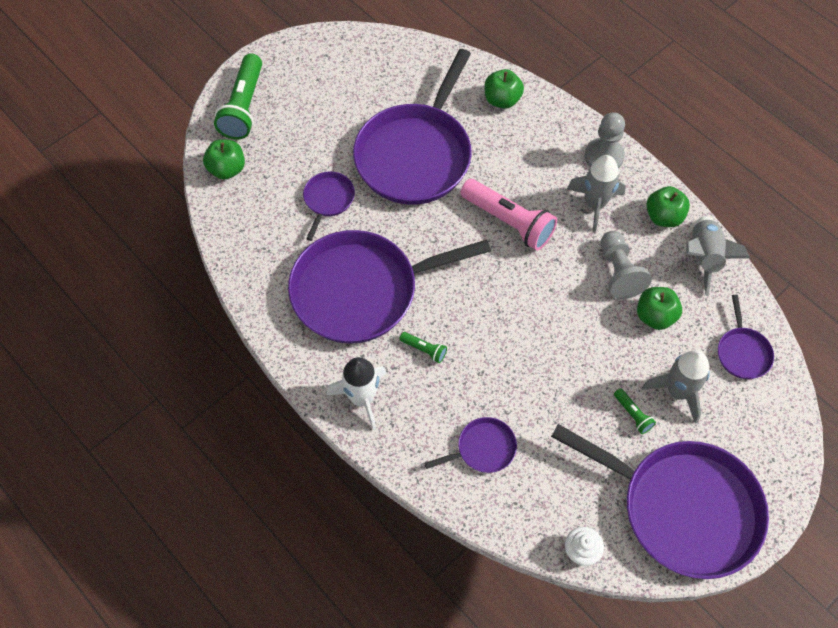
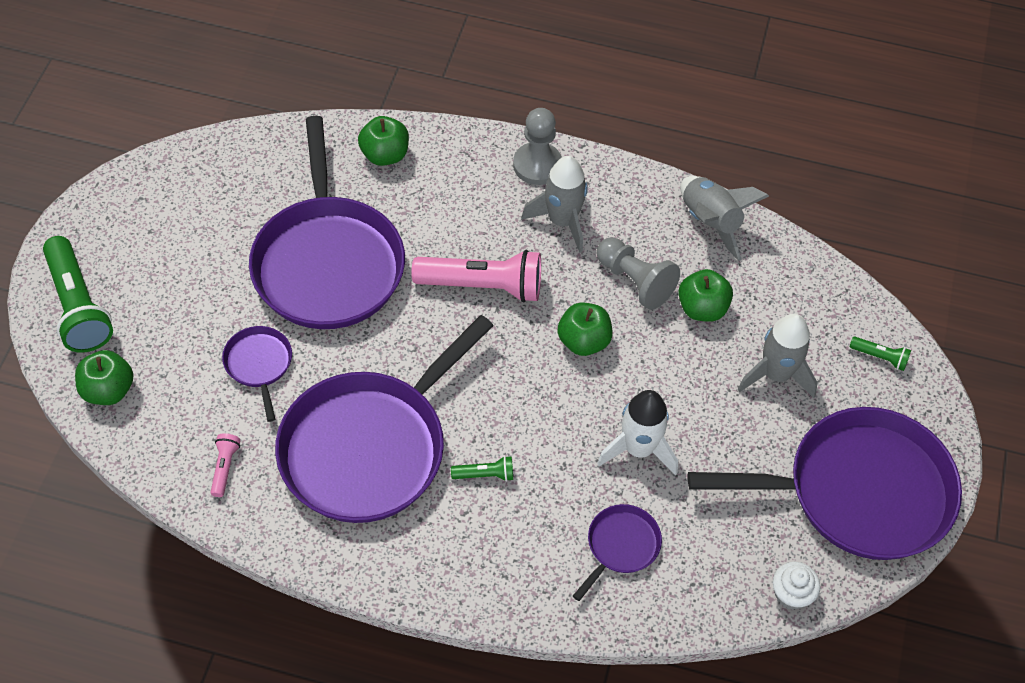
camera: 35 degrees left, 5 degrees down
(264, 255) = (225, 468): none -> pink flashlight
(362, 398) = (452, 566): white rocket -> white rocket (638, 449)
(633, 414) = (748, 423): green flashlight -> green flashlight (880, 357)
(663, 217) = (641, 199): green apple -> green apple (583, 341)
(742, 352) = (811, 300): purple pan -> none

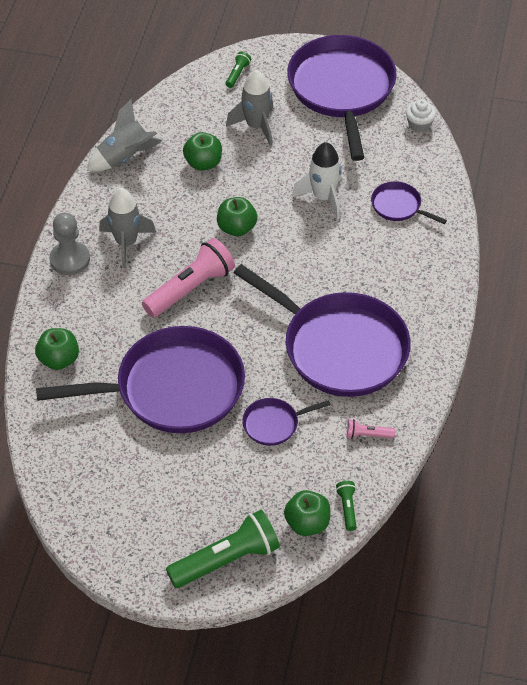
camera: 90 degrees left, 5 degrees down
(482, 286) = (190, 289): pink flashlight -> pink flashlight turned 45 degrees clockwise
(485, 475) = (354, 280): green flashlight -> green flashlight (347, 508)
(635, 281) = (181, 200): grey pawn -> none

